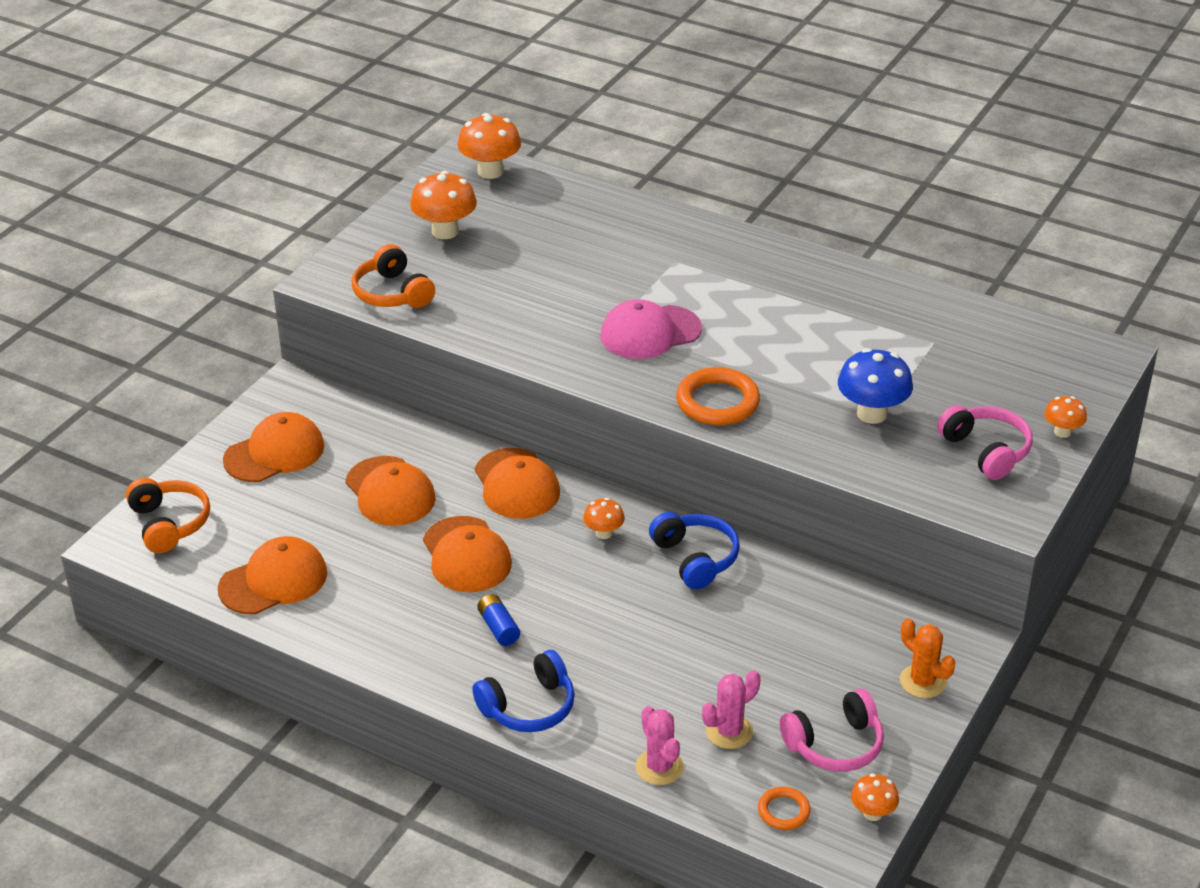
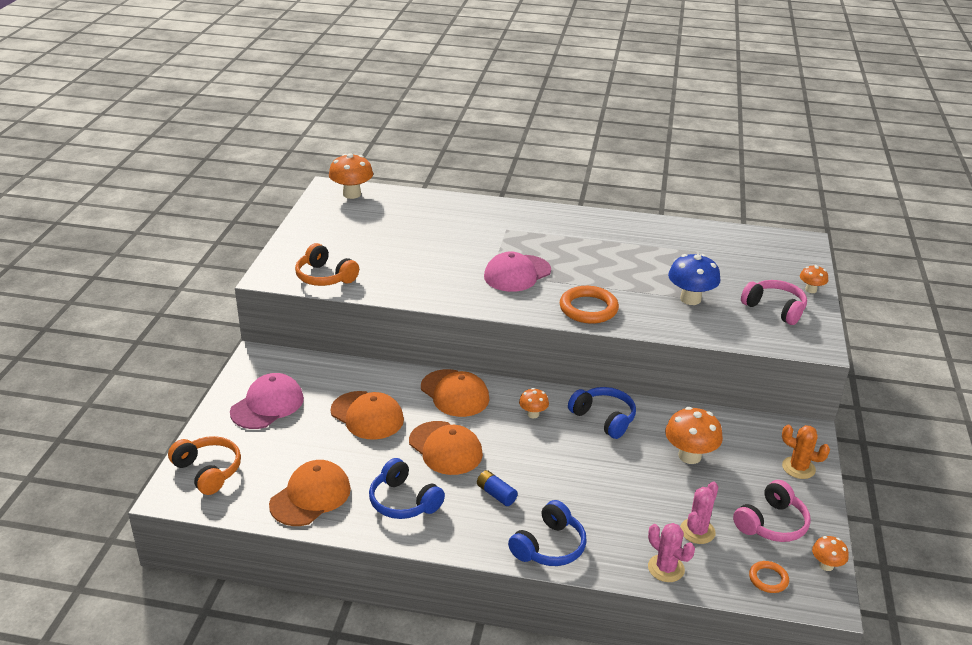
camera: 20 degrees left, 5 degrees down
(274, 453) = (267, 405): orange cap -> pink cap
(380, 611) = (403, 501): none -> blue headphones
(445, 231) = (341, 233): orange mushroom -> orange mushroom (689, 456)

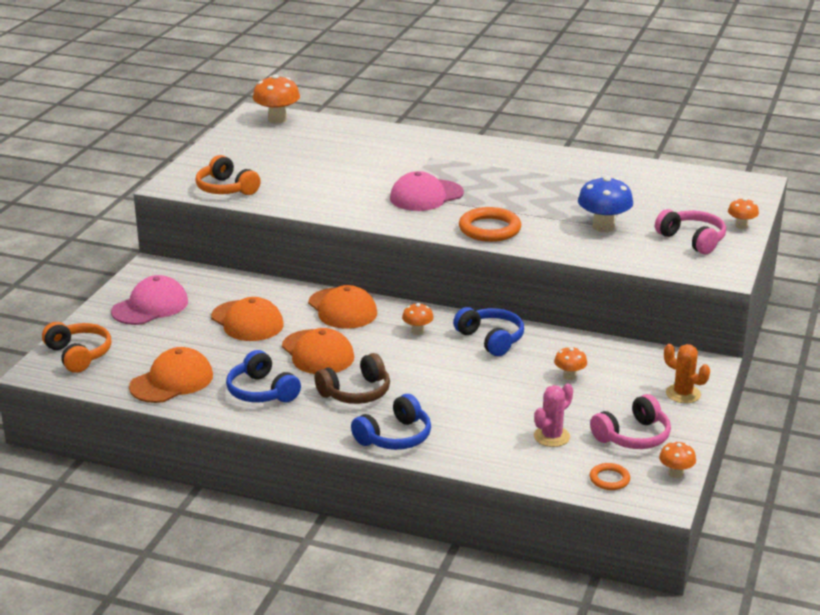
camera: 10 degrees right, 5 degrees down
(496, 494) = (356, 392): blue battery -> brown headphones
(666, 568) = (507, 463): pink cactus -> none
(689, 456) = (569, 376): orange mushroom -> orange mushroom, size x0.56

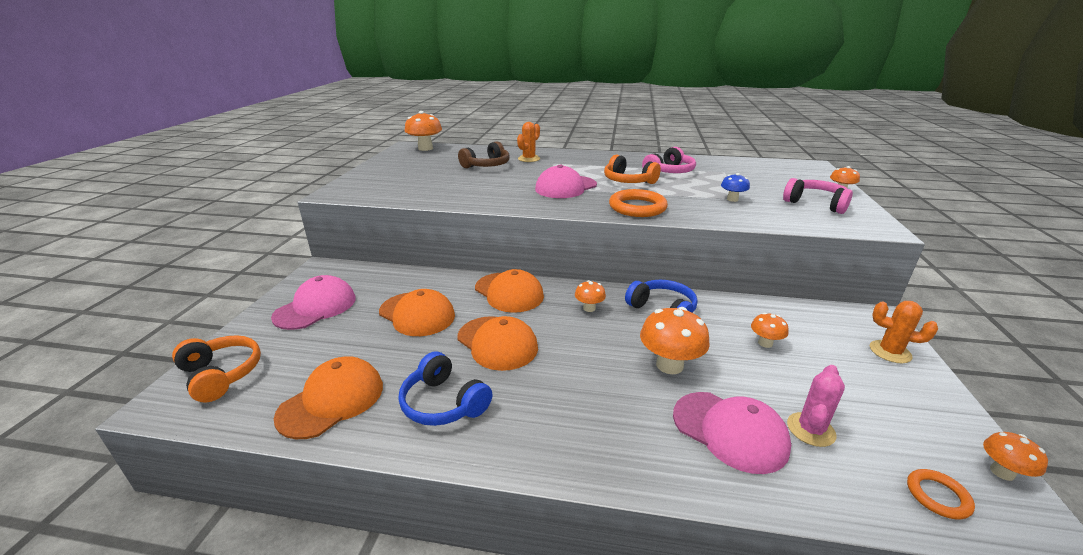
camera: 10 degrees left, 0 degrees up
(226, 189) = (386, 193): orange headphones -> orange headphones (628, 181)
(356, 392) = (555, 391): brown headphones -> brown headphones (487, 165)
(395, 437) = (628, 457): blue headphones -> none
(402, 147) = (529, 159): none -> orange cactus
(466, 384) = (669, 365): none -> orange mushroom
(485, 431) = (729, 431): none -> pink cap
(603, 227) = (732, 199): blue mushroom -> blue mushroom, size x0.56
(633, 436) = (897, 417): pink headphones -> pink headphones (669, 172)

